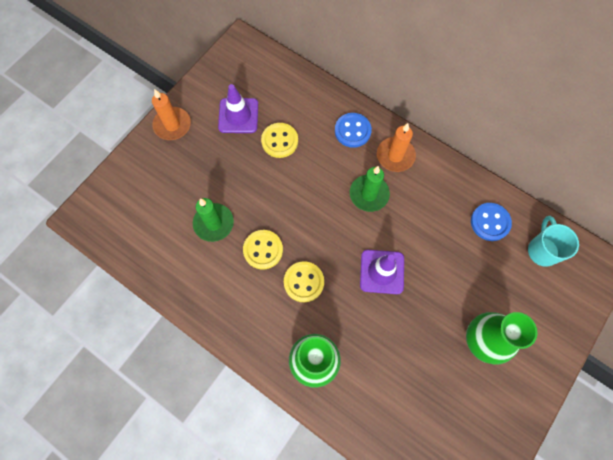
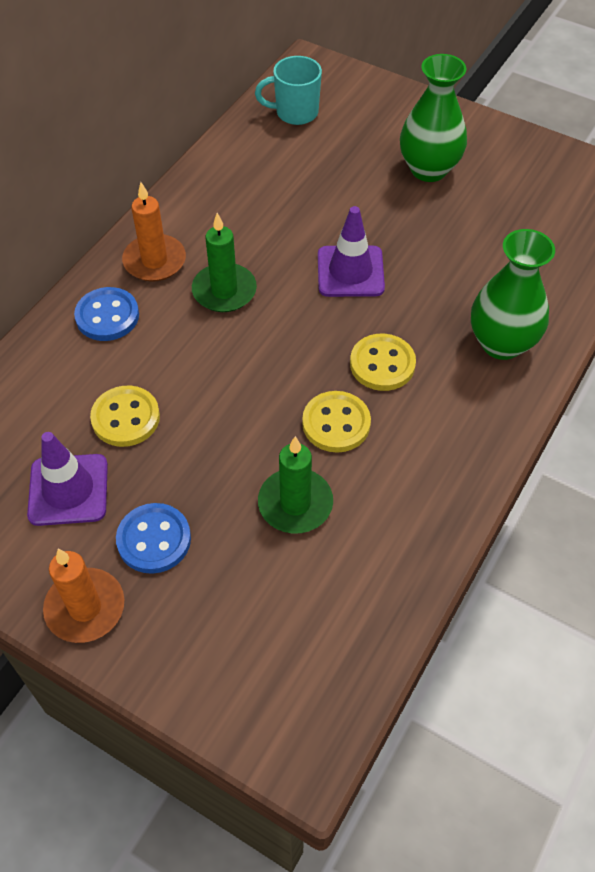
camera: 95 degrees left, 15 degrees down
(490, 222) = (260, 159): blue button -> blue button (154, 540)

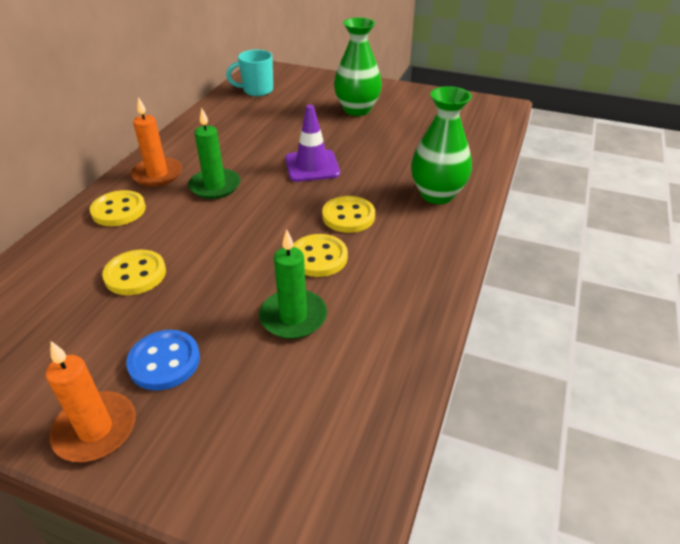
camera: 10 degrees left, 15 degrees down
(68, 490) = (81, 333): purple traffic cone -> none
(107, 316) = (119, 210): blue button -> yellow button

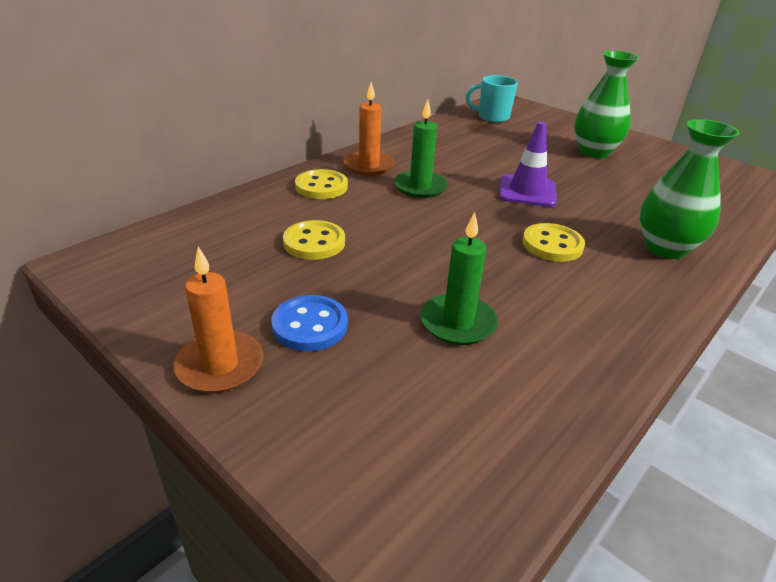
camera: 20 degrees right, 5 degrees down
(319, 257) = (505, 274): yellow button -> none

